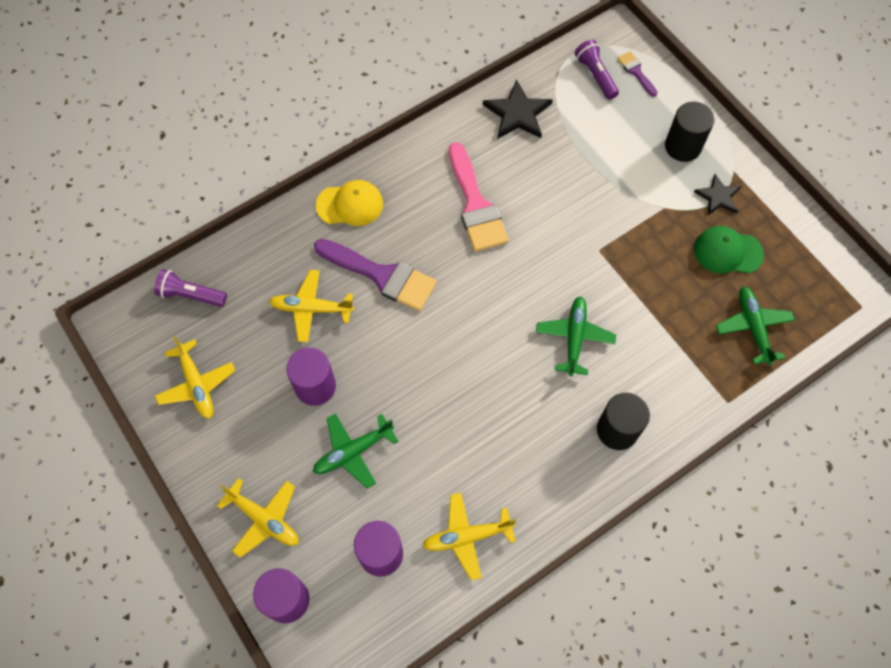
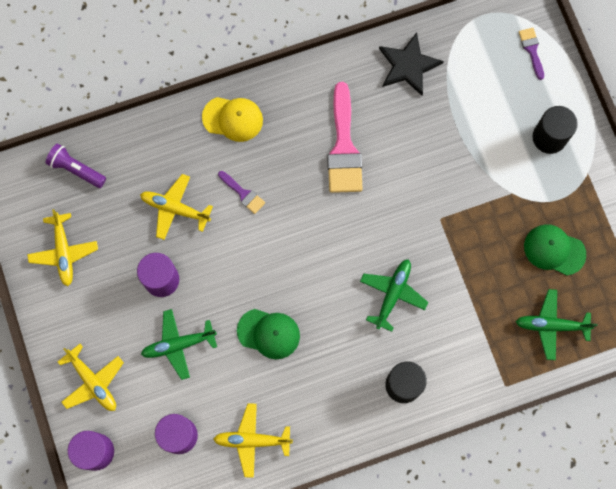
camera: 15 degrees right, 10 degrees up
(382, 275) = (243, 194): purple brush -> purple brush, size x0.48
(451, 413) = (268, 333): none -> green cap
(595, 75) = (492, 44): purple flashlight -> none
(718, 197) = (564, 195): black star -> none
(753, 327) = (551, 325): green plane -> green plane turned 90 degrees counterclockwise

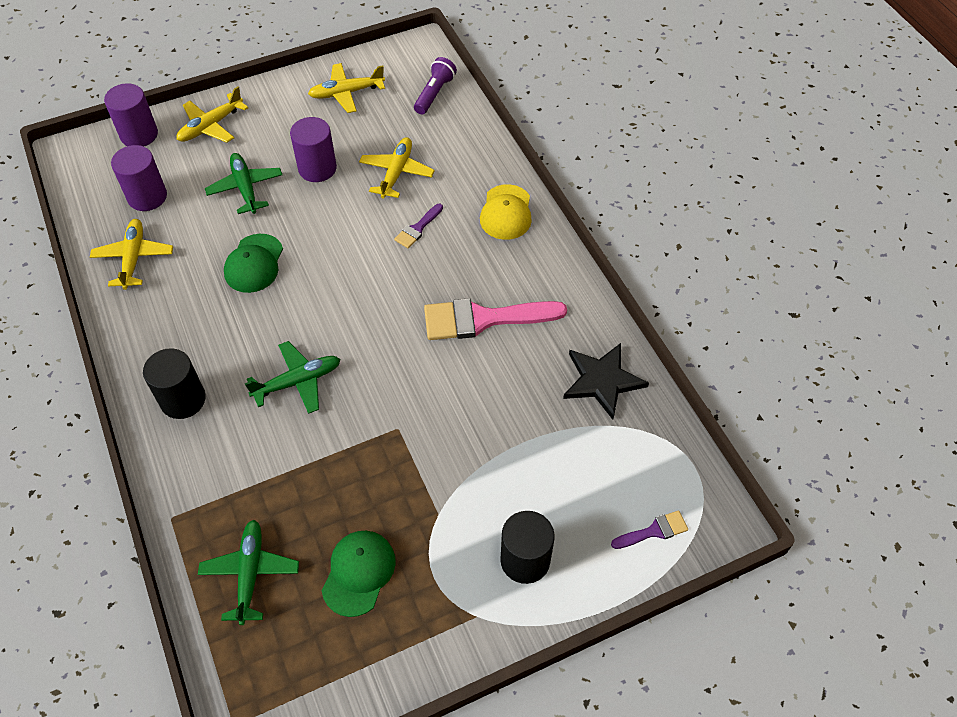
camera: 85 degrees right, 20 degrees down
(393, 294) = (298, 382): green plane -> green plane turned 45 degrees counterclockwise

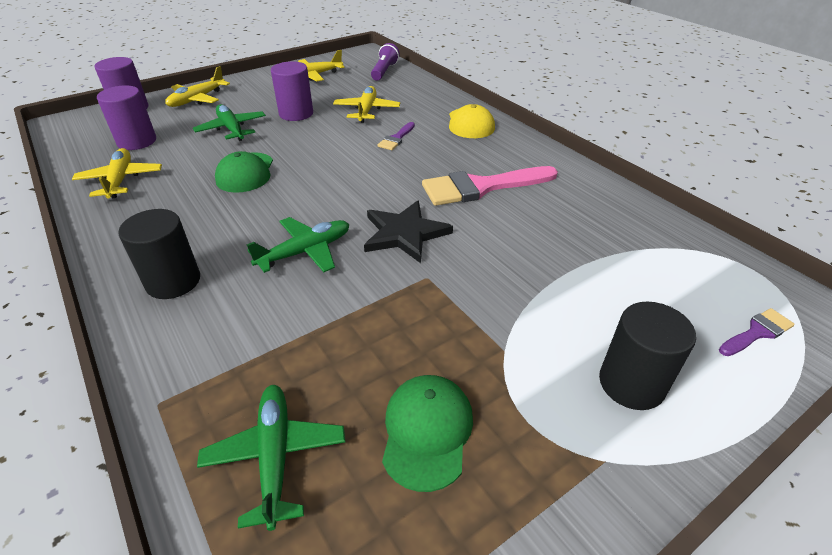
camera: 10 degrees left, 15 degrees down
(602, 380) = (618, 216): black star -> black star (404, 233)

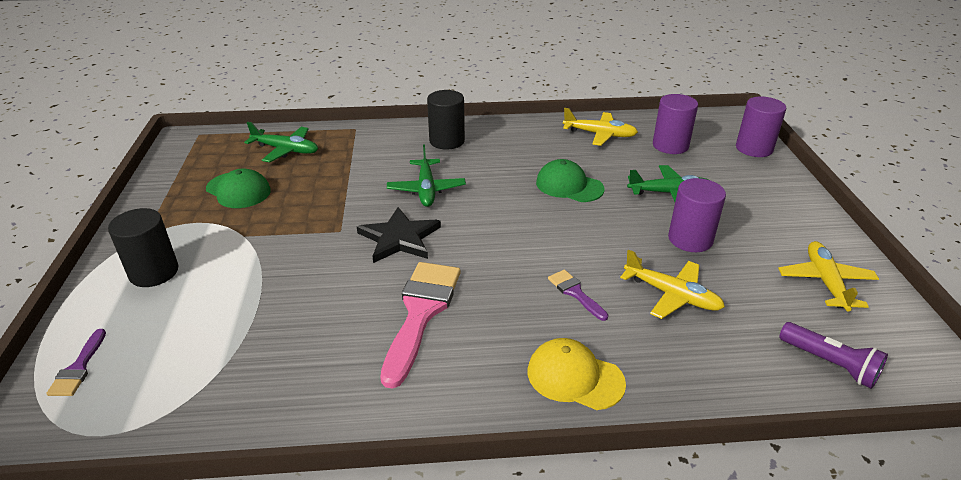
camera: 120 degrees right, 5 degrees down
(197, 99) = (764, 185): yellow plane -> none

